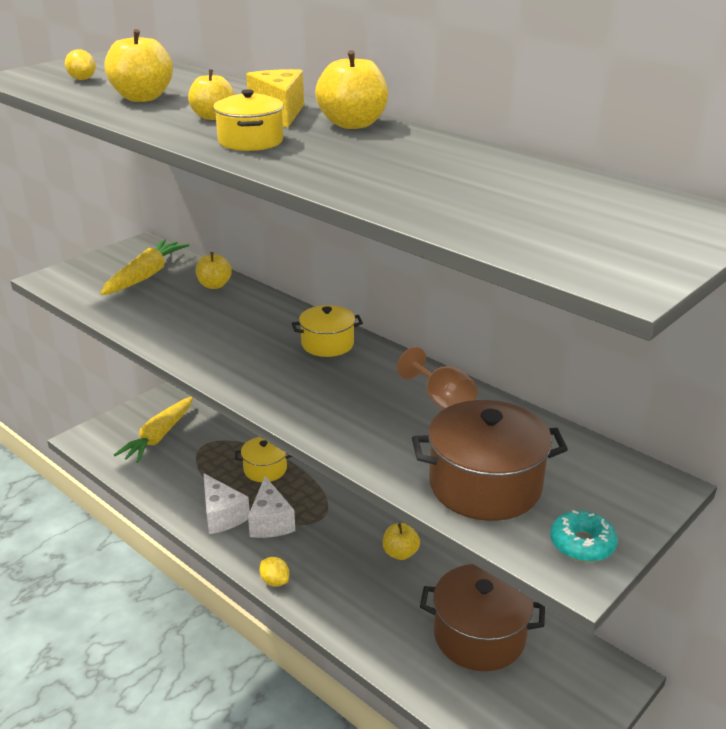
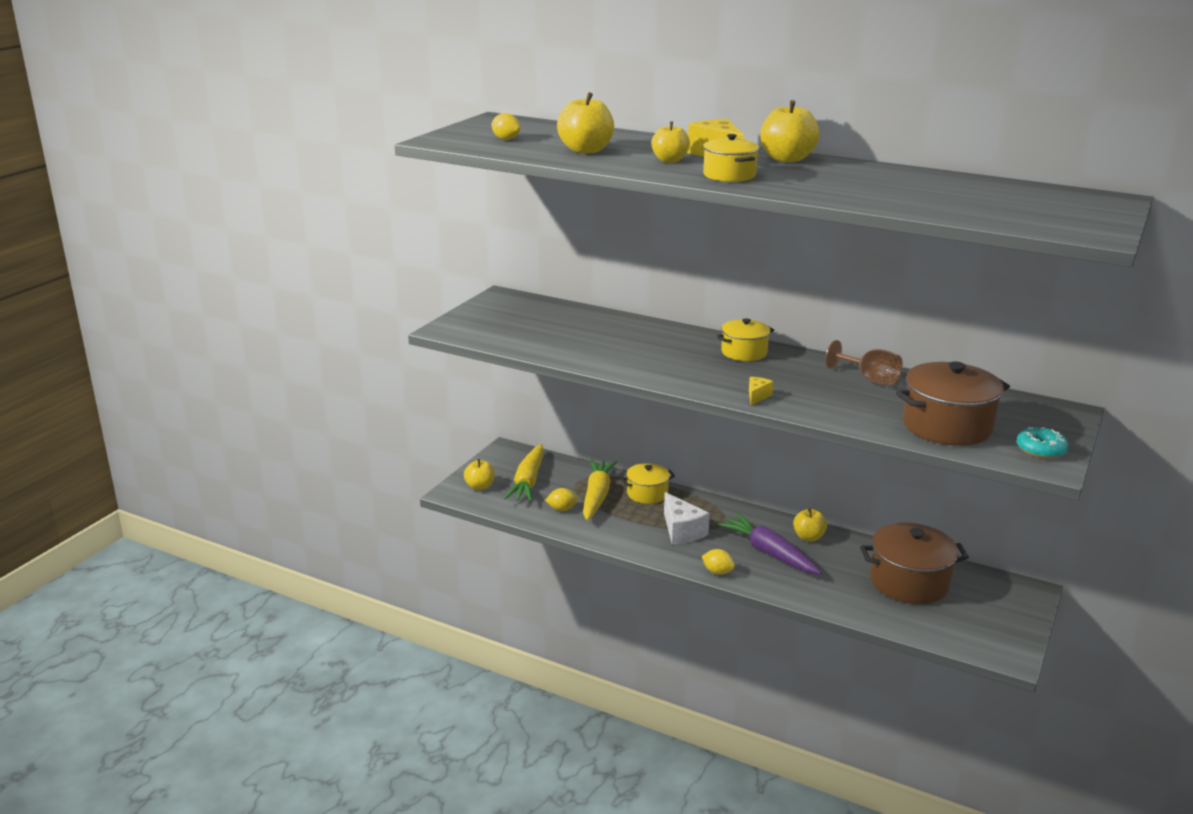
camera: 15 degrees left, 5 degrees down
(145, 276) = (533, 319): yellow carrot -> yellow carrot (596, 496)
(169, 474) = (562, 509): none -> yellow lemon
(214, 285) = (603, 320): yellow apple -> yellow apple (480, 487)
(222, 515) = (635, 533): white cheese -> none
(292, 407) = (757, 396): none -> yellow cheese
(345, 566) = (769, 553): none -> purple carrot

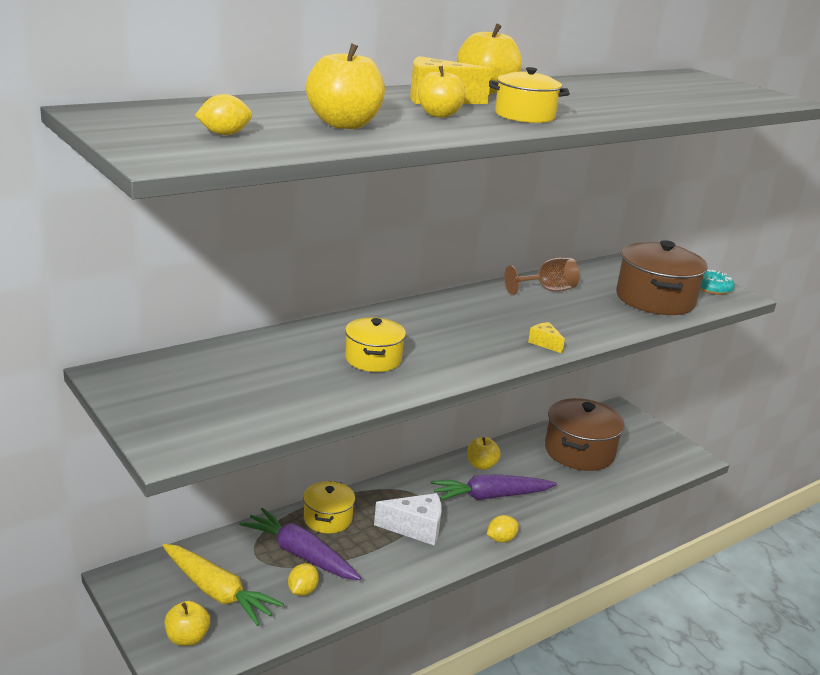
camera: 65 degrees left, 0 degrees up
(596, 496) = (300, 554): yellow carrot -> purple carrot
(744, 352) = (441, 313): yellow pot -> yellow pot (373, 359)

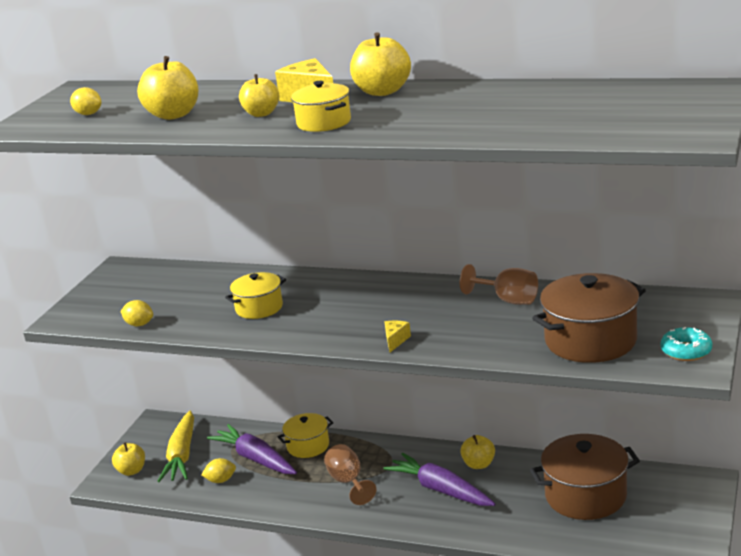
camera: 60 degrees right, 0 degrees up
(300, 554) = (255, 459): purple carrot -> purple carrot turned 45 degrees counterclockwise
(416, 528) = (348, 482): white cheese -> brown goblet
(501, 539) = (390, 522): yellow lemon -> yellow lemon (139, 324)

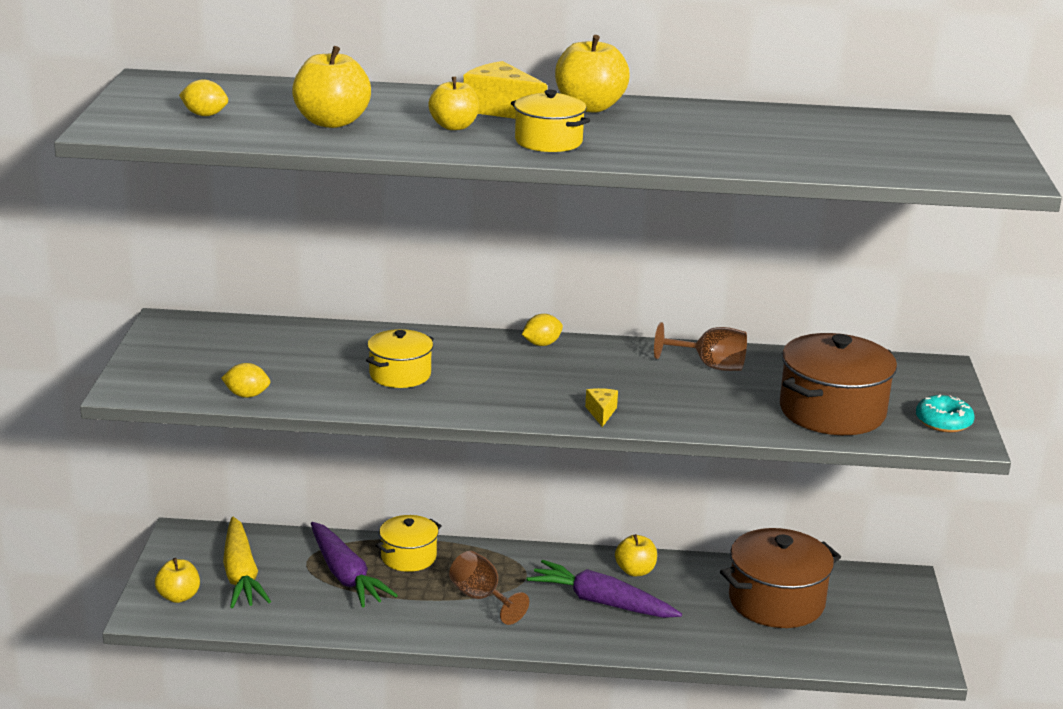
camera: 20 degrees left, 0 degrees up
(221, 480) = (310, 603): yellow lemon -> yellow lemon (542, 344)
(255, 459) = (346, 575): purple carrot -> purple carrot turned 150 degrees counterclockwise

